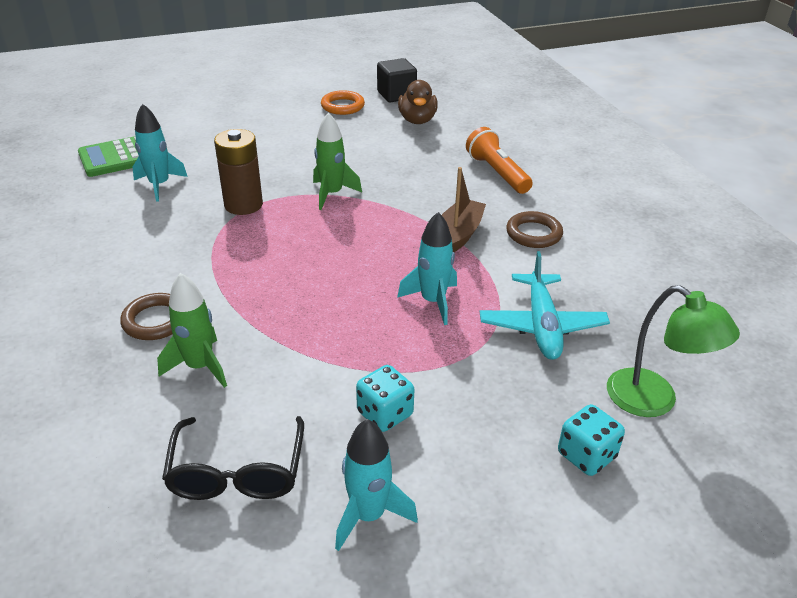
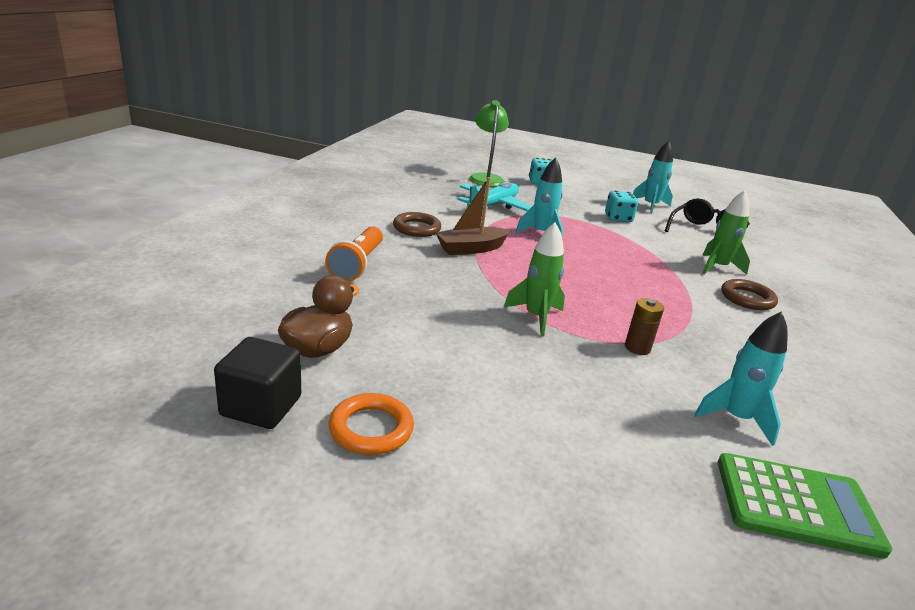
camera: 145 degrees left, 10 degrees down
(243, 205) = (637, 348): brown battery -> brown battery, size x0.57

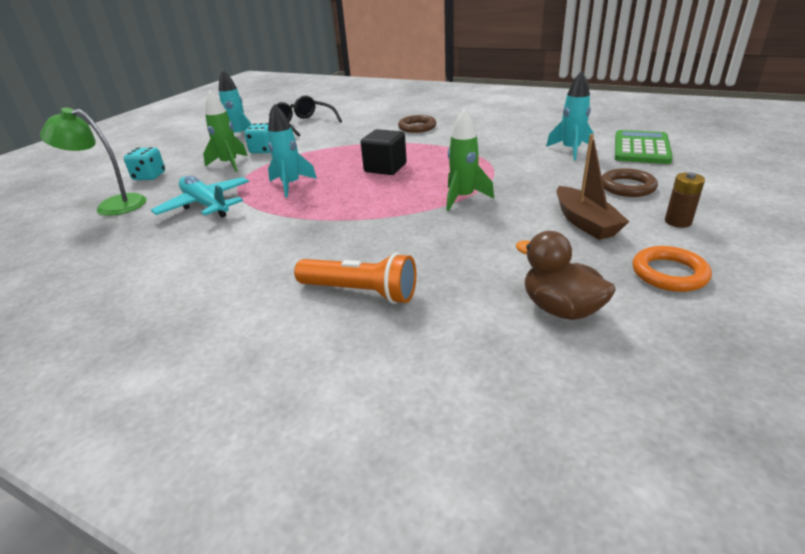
camera: 75 degrees left, 5 degrees up
(261, 406) = (678, 336): black cube -> black cube (385, 168)
(416, 228) = (259, 253): brown ring -> brown ring (627, 187)
(471, 249) = (322, 221): brown boat -> brown boat (585, 222)
(637, 348) = (499, 167): brown battery -> brown battery (678, 222)
(717, 267) = (368, 129): green rocket -> green rocket (229, 164)

